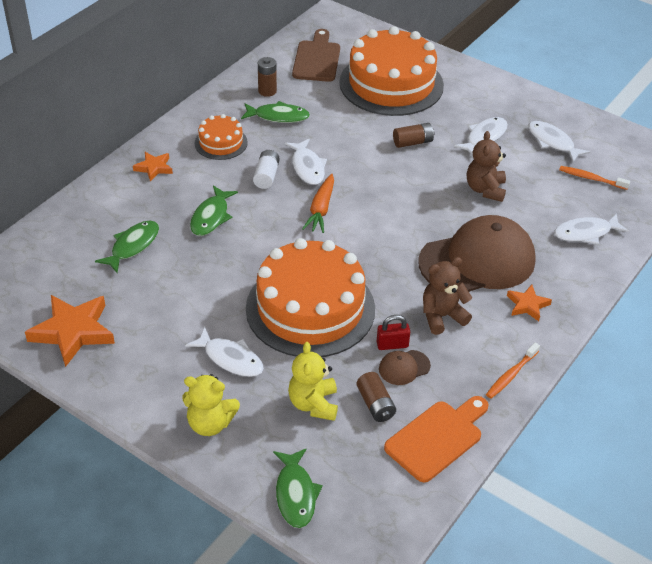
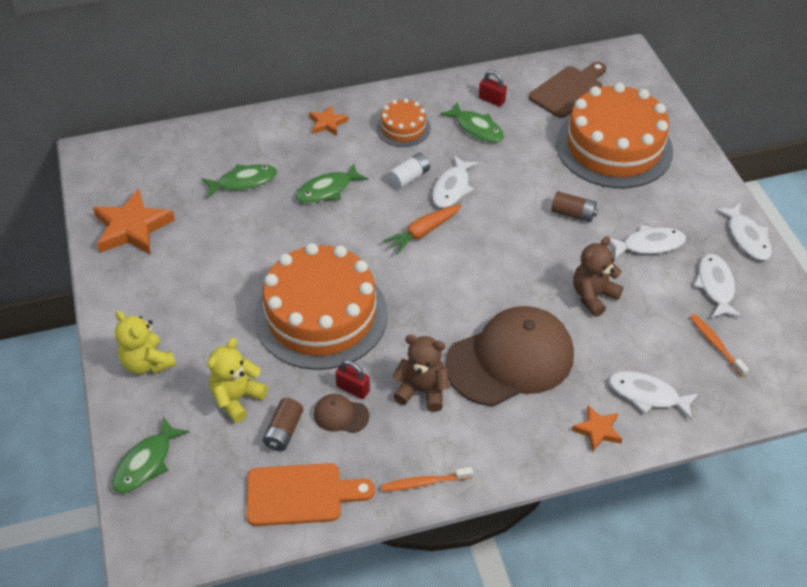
camera: 40 degrees right, 5 degrees up
(230, 359) = (216, 319): white fish -> white fish (747, 237)
(267, 91) = (491, 100): brown battery -> red padlock
(477, 261) = (510, 359): brown cap -> brown cap turned 45 degrees counterclockwise
(527, 305) = (511, 429): orange star -> orange star (597, 430)

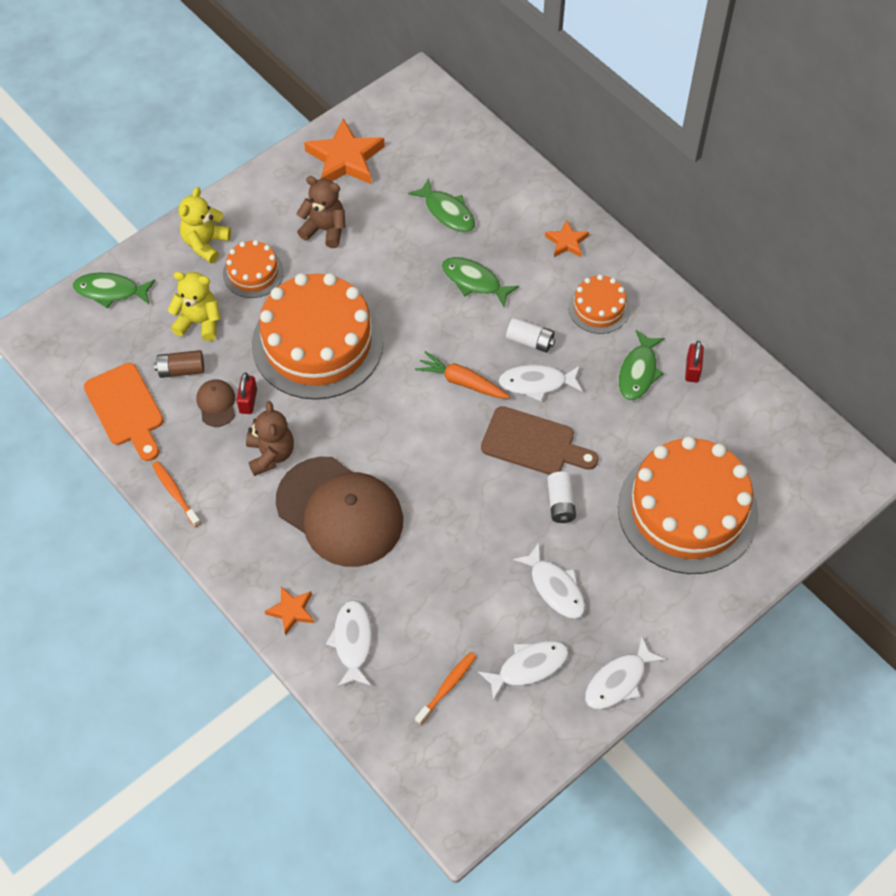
camera: 65 degrees right, 10 degrees up
(209, 337) = (253, 273): none -> orange cake
(569, 90) = (756, 437): brown cutting board -> brown cutting board (533, 443)
(573, 214) = (560, 503): brown battery -> white battery
(593, 296) = (455, 557): brown teddy bear -> brown teddy bear (325, 229)

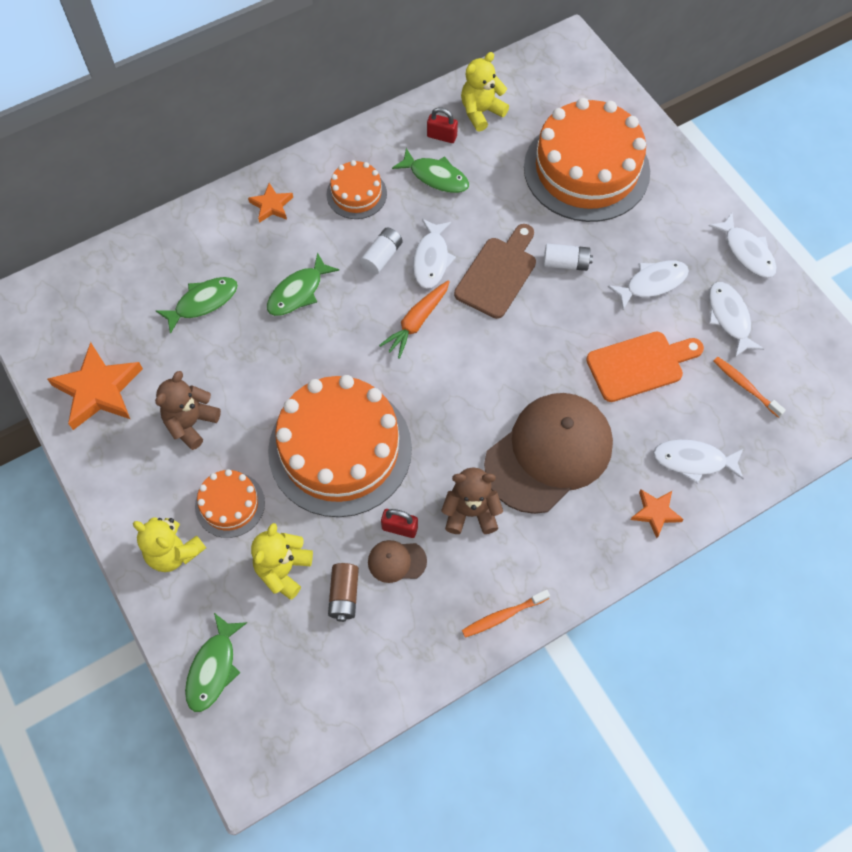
camera: 80 degrees left, 5 degrees up
(126, 409) = (384, 661): orange cutting board -> orange cutting board (640, 365)
(735, 401) = (481, 112): none -> yellow teddy bear

